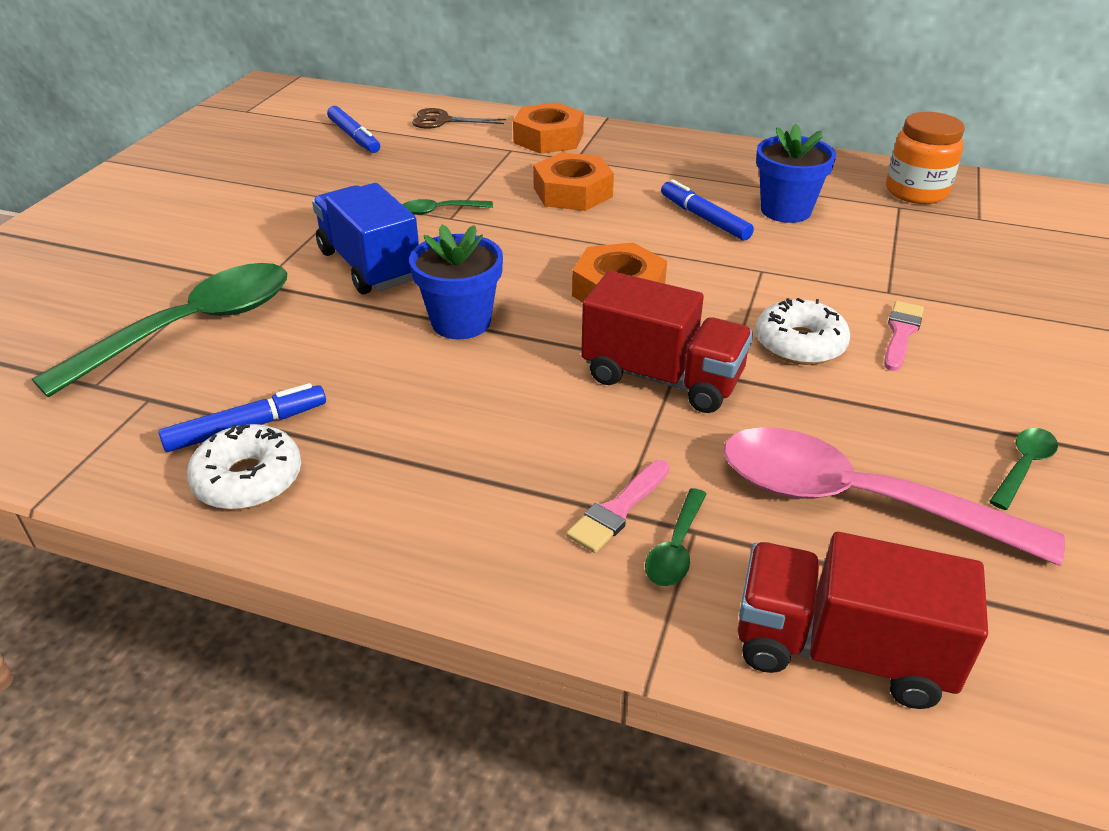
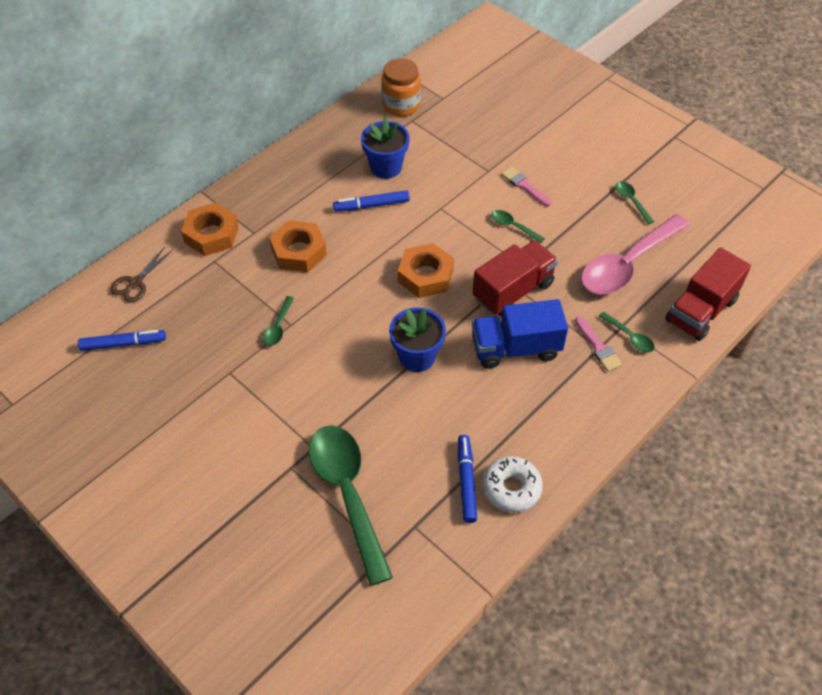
camera: 65 degrees left, 15 degrees up
(369, 265) = (326, 383): blue truck -> blue truck (515, 348)
(799, 344) = (513, 226): white donut -> green spoon

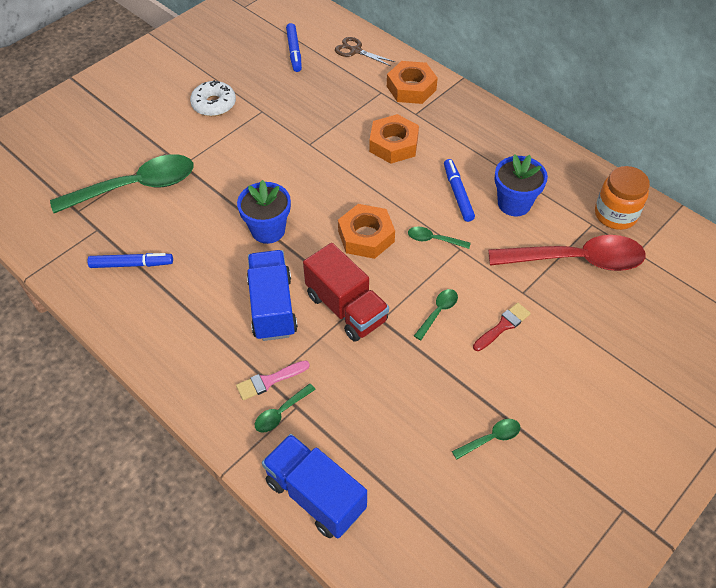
camera: 90 degrees right, 0 degrees up
(278, 326) = (307, 136): green spoon -> green spoon (434, 239)
(452, 134) = (576, 260): none -> red spoon
(511, 488) = (118, 297): white donut -> white donut (214, 104)
(524, 186) = (503, 326): pink brush -> red brush
(627, 264) = (386, 422): pink spoon -> none
(700, 311) = (315, 495): red truck -> blue truck

